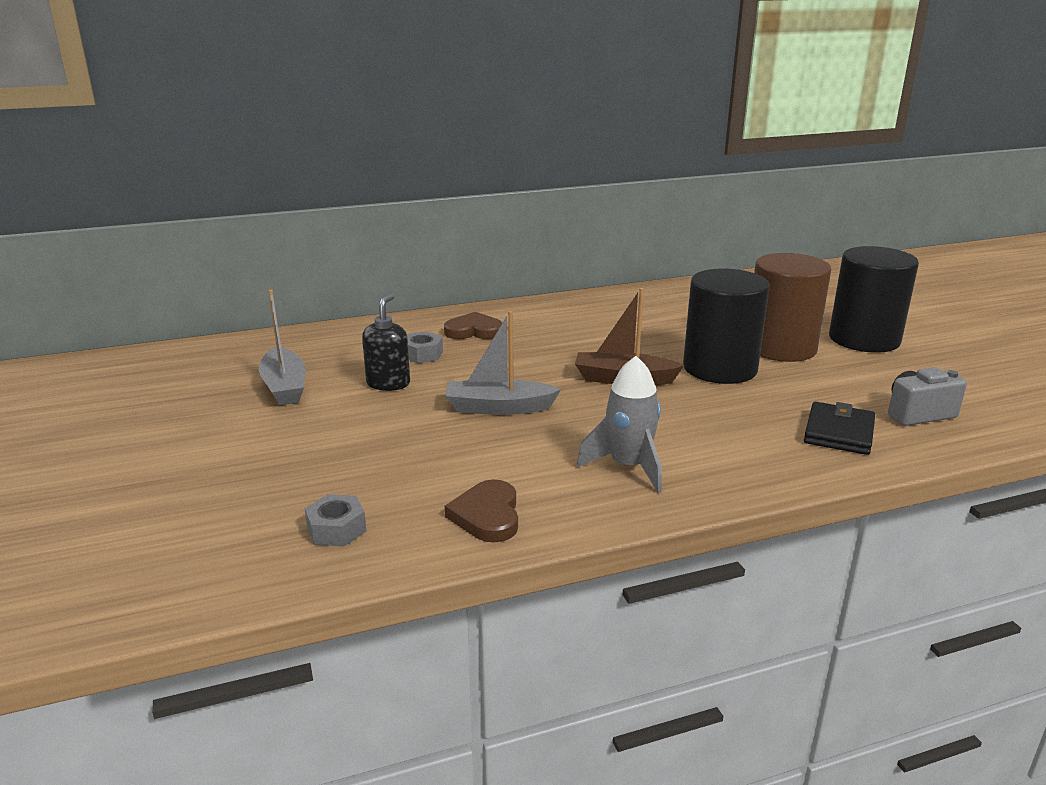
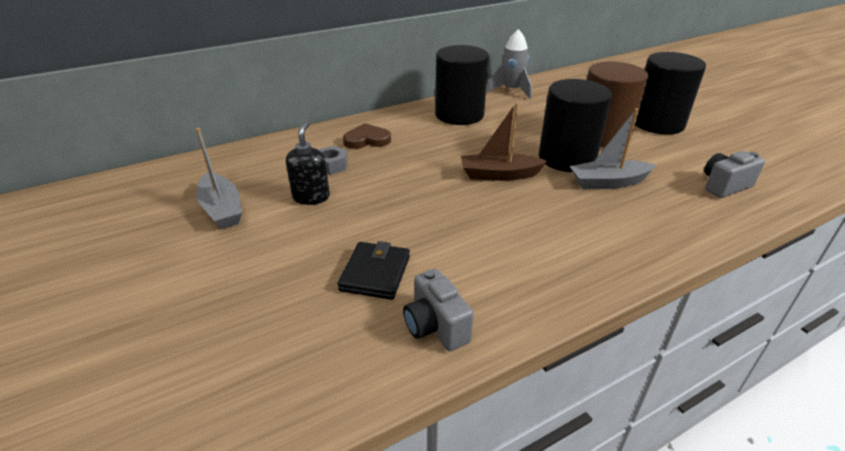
camera: 10 degrees left, 10 degrees up
(336, 529) = (306, 361): grey nut -> none
(487, 515) = (435, 327): brown heart -> grey camera
(498, 408) = (410, 212): grey boat -> grey boat (608, 182)
(600, 312) = (459, 114): none -> black cylinder
(628, 467) = (533, 260): grey rocket -> grey rocket (511, 90)
(838, 432) = (677, 209): black wallet -> black wallet (375, 273)

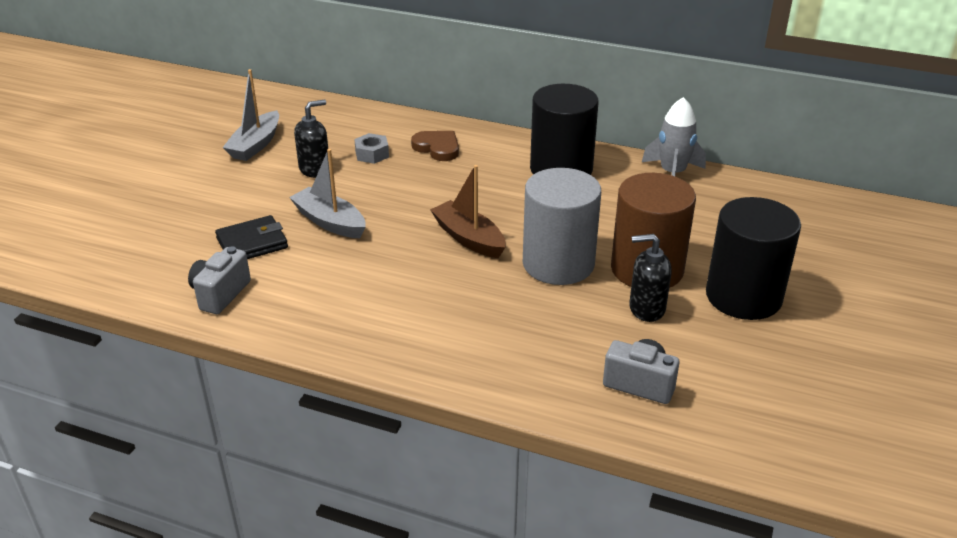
camera: 50 degrees right, 0 degrees up
(567, 158) = (558, 263): black cylinder -> grey cylinder
(608, 182) = (540, 305): grey boat -> grey boat (330, 222)
(645, 152) = (646, 309): none -> black soap dispenser

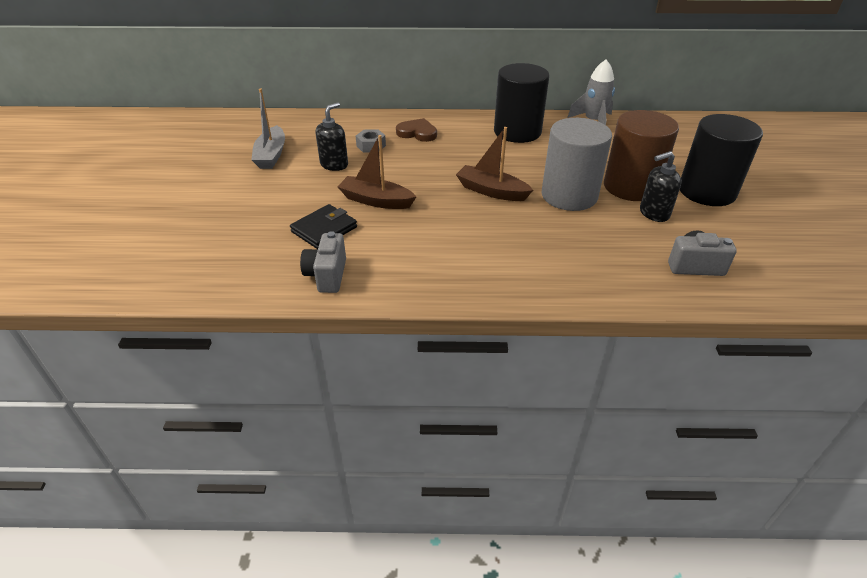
camera: 20 degrees left, 5 degrees up
(330, 222) = (376, 201): grey boat -> brown boat

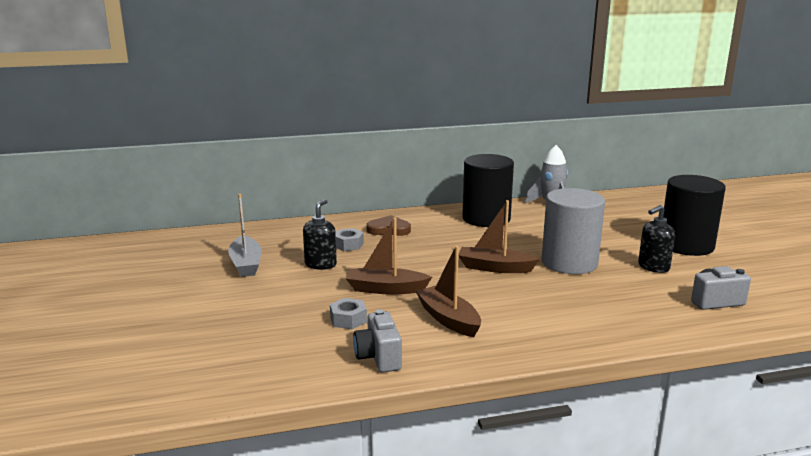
camera: 15 degrees left, 20 degrees down
(324, 229) = (348, 320): black wallet -> grey nut
(413, 244) = (448, 319): none -> brown boat
(631, 187) = (619, 249): brown cylinder -> none

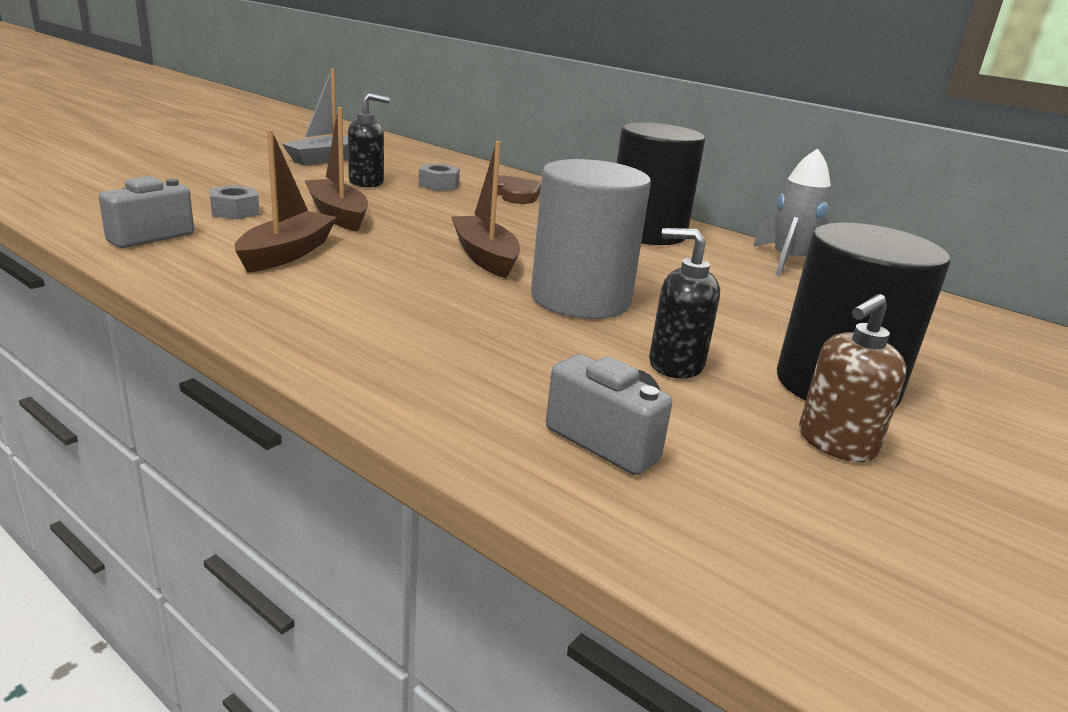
camera: 50 degrees right, 5 degrees up
(731, 263) = (835, 443): none -> brown soap dispenser

